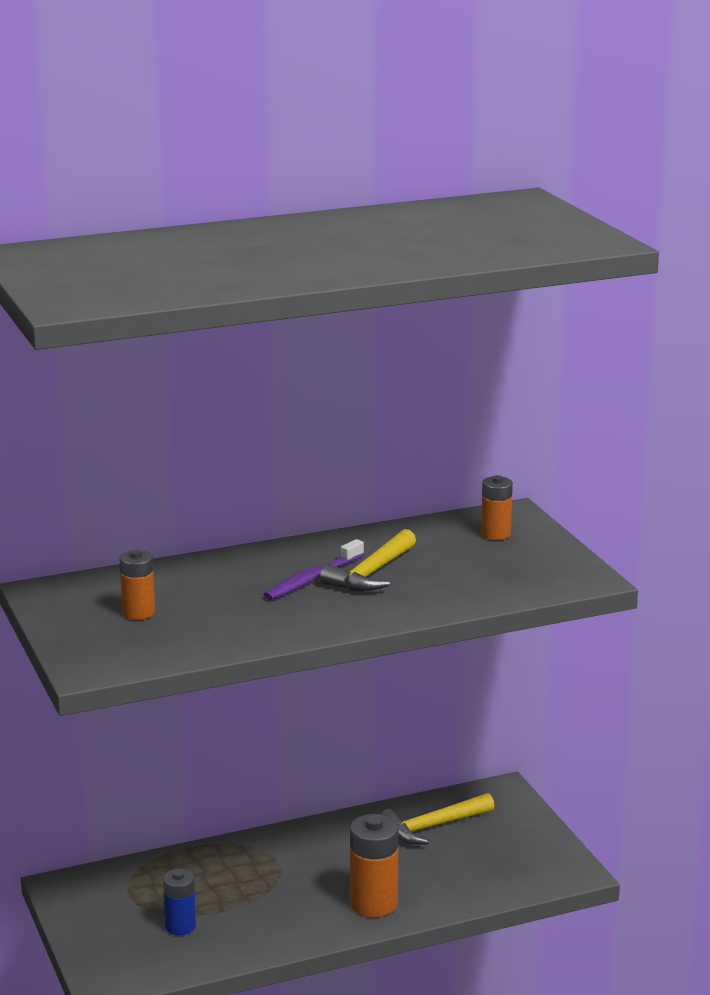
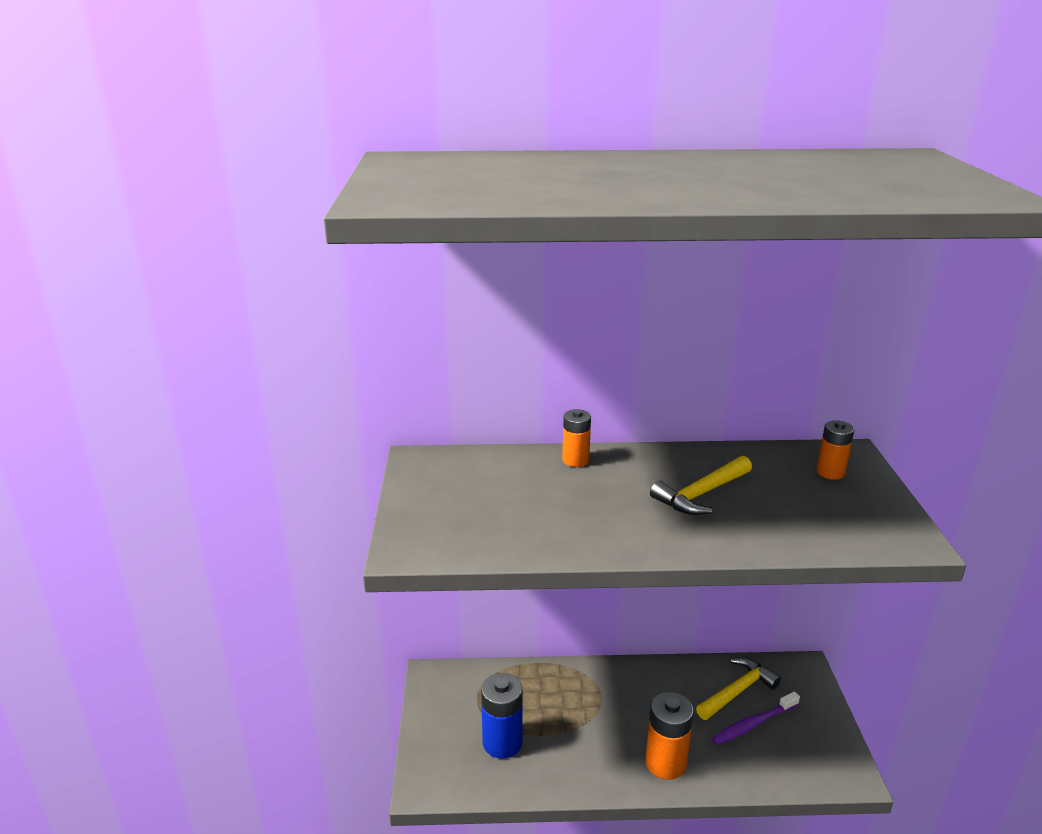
camera: 20 degrees right, 5 degrees up
(138, 612) = (481, 496): orange battery -> orange battery (575, 460)
(180, 926) = (502, 743): blue battery -> blue battery, size x1.58
(312, 579) = (646, 490): purple toothbrush -> purple toothbrush (753, 724)
(433, 826) = (737, 691): yellow hammer -> yellow hammer turned 150 degrees clockwise

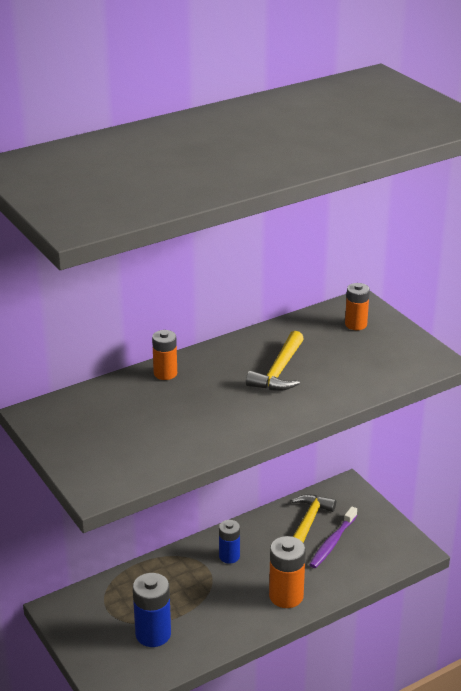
camera: 30 degrees left, 5 degrees up
(631, 693) = (229, 556): none -> blue battery

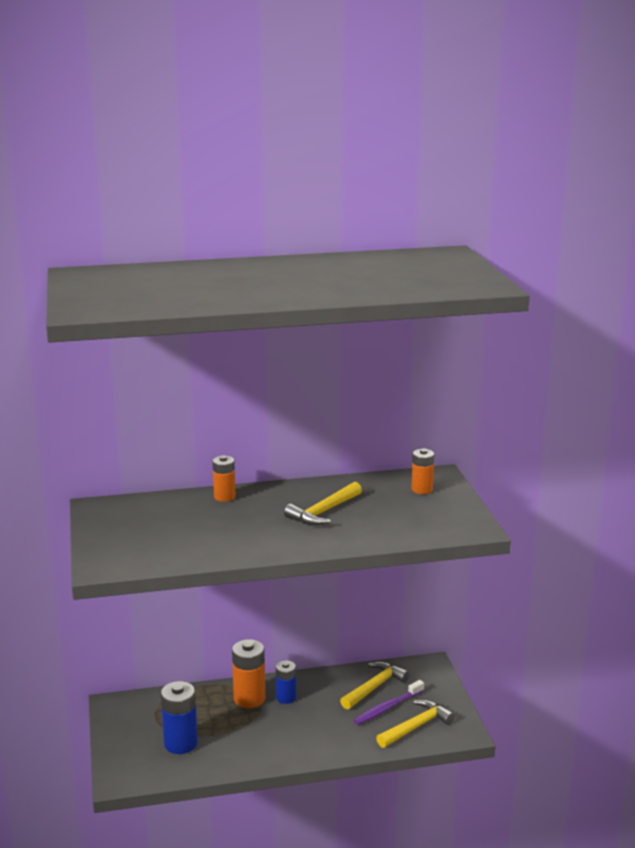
camera: 20 degrees right, 10 degrees down
(286, 596) = (317, 741): orange battery -> orange battery (249, 698)
(370, 556) = (416, 726): none -> yellow hammer

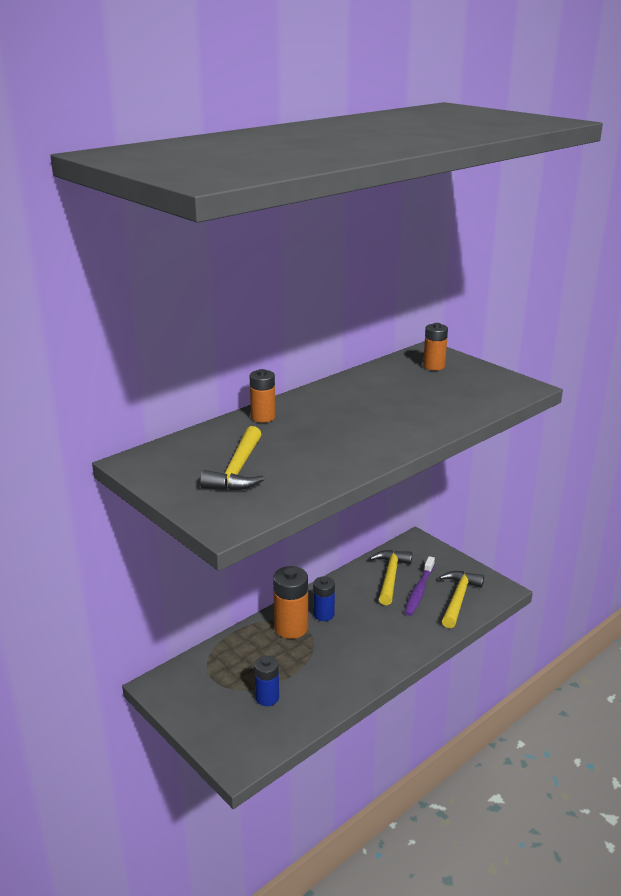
camera: 30 degrees left, 5 degrees up
(180, 743) = (267, 698): blue battery -> blue battery, size x0.63
(323, 512) = (377, 406): yellow hammer -> yellow hammer (237, 470)

